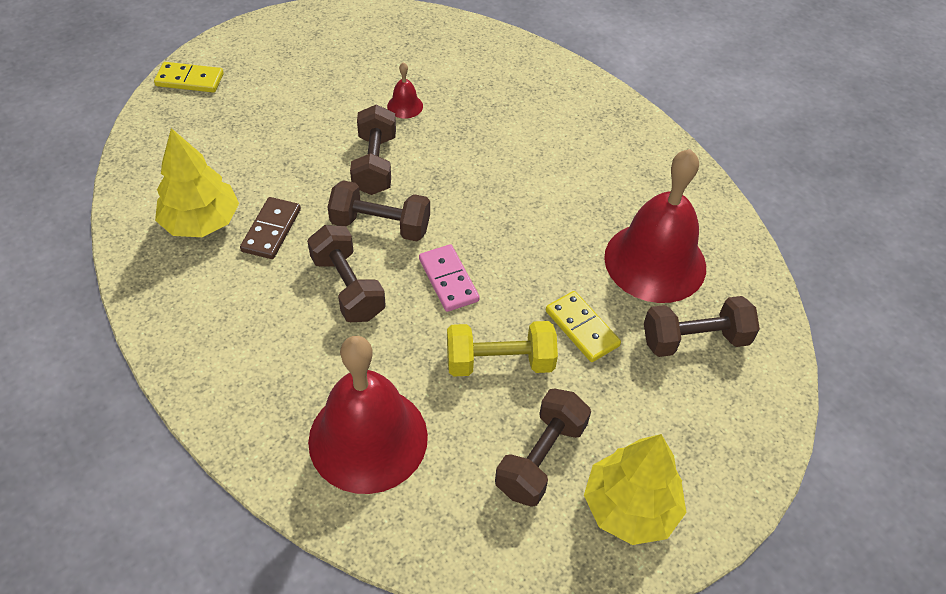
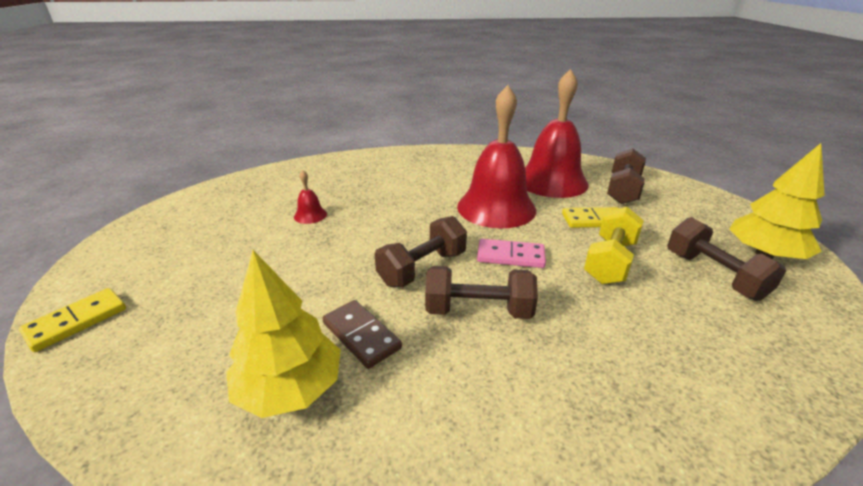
camera: 55 degrees left, 20 degrees down
(368, 438) = (674, 362): red bell -> red bell (496, 207)
(375, 164) = (352, 248): brown dumbbell -> none

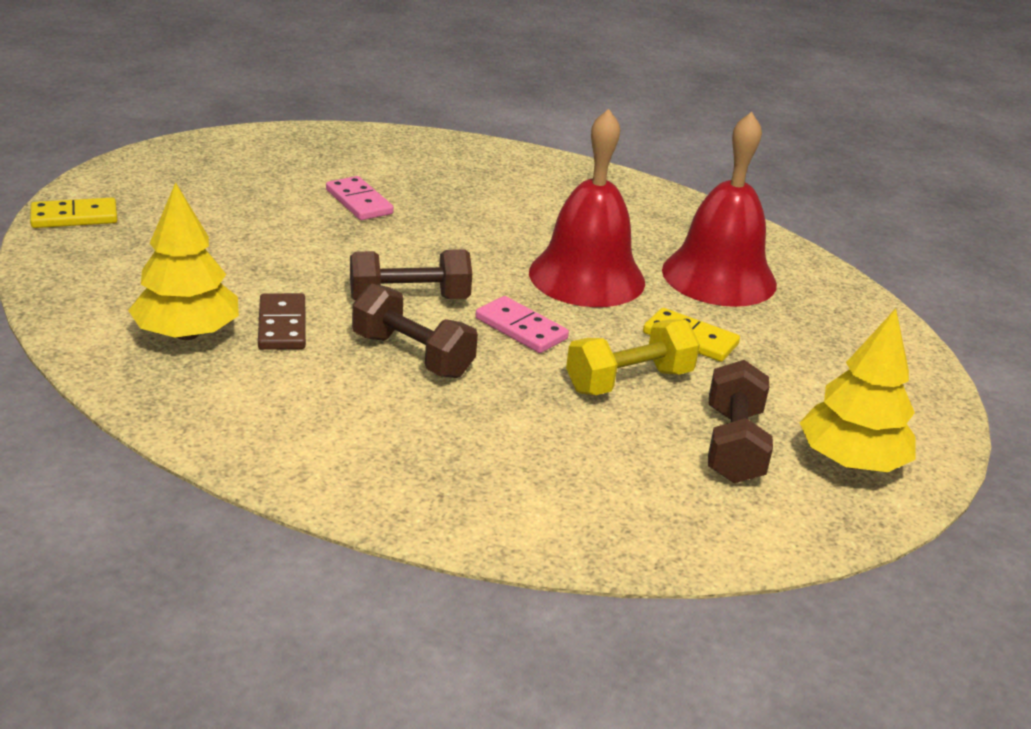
camera: 30 degrees right, 0 degrees up
(310, 215) = (359, 202): red bell -> pink domino
(623, 190) = (804, 325): brown dumbbell -> none

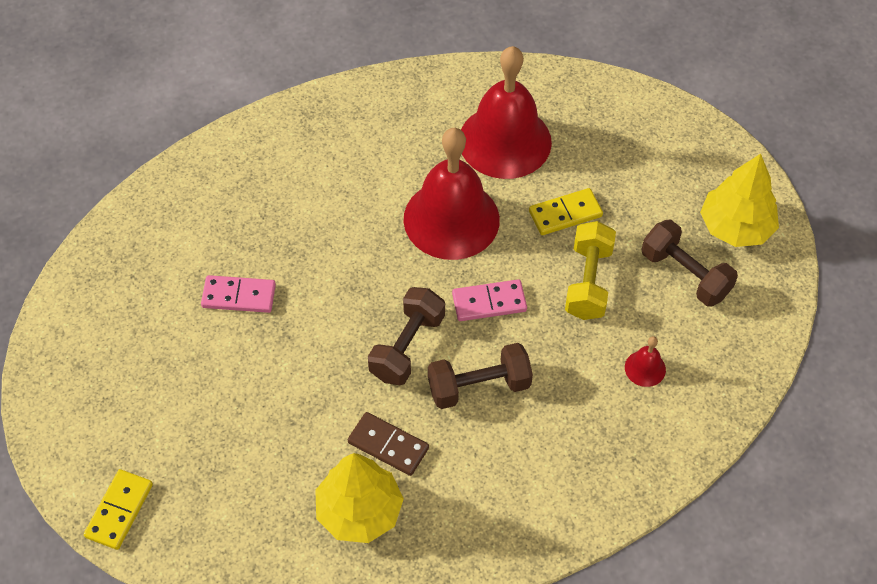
camera: 50 degrees left, 25 degrees up
(571, 459) = (645, 368): none -> red bell

